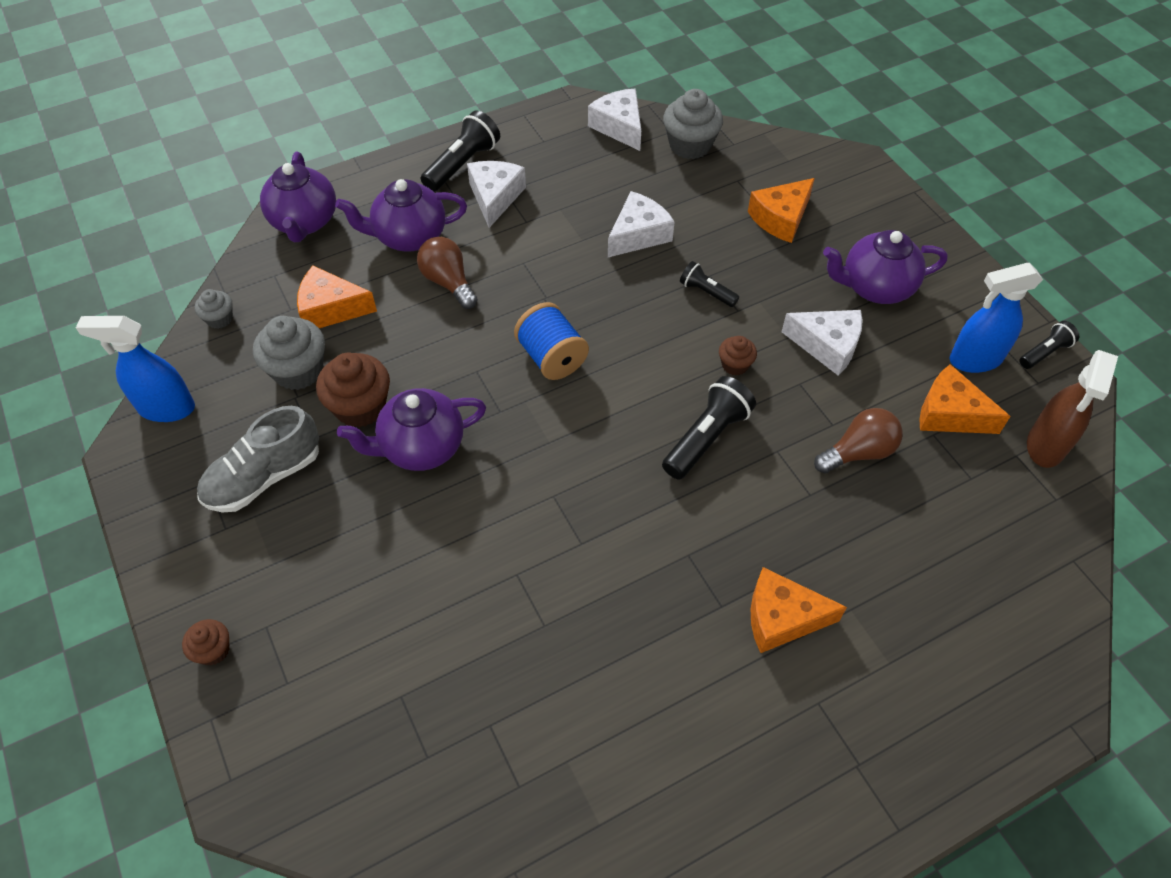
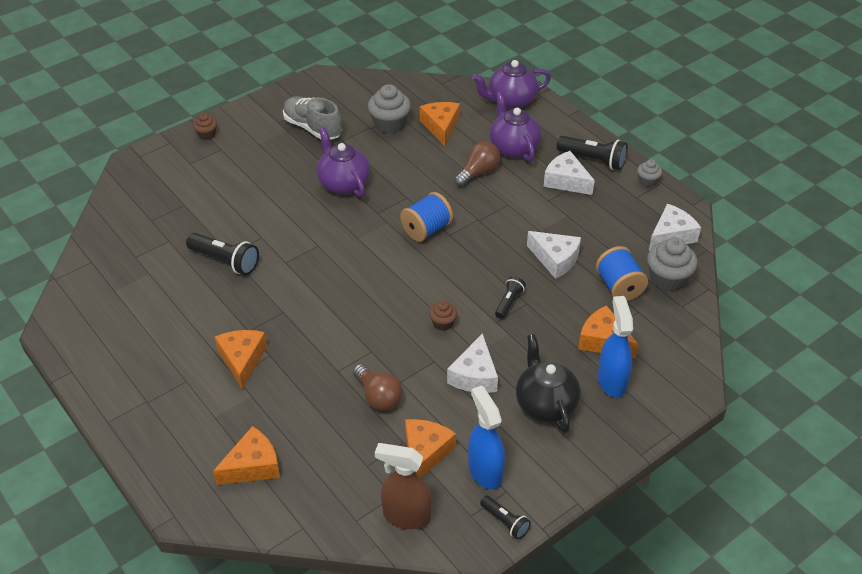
camera: 80 degrees right, 10 degrees down
(166, 408) = (352, 83): blue spray bottle -> blue spray bottle (612, 381)
(219, 319) = (421, 86): grey cupcake -> grey cupcake (647, 181)
(360, 407) = (368, 154): brown cupcake -> none
(495, 197) = (566, 181): white cheese -> white cheese turned 135 degrees counterclockwise
(695, 187) = (619, 287): none -> blue spool
(706, 438) = (375, 313): black flashlight -> black flashlight (225, 261)
(875, 287) = (545, 404): purple teapot -> black teapot
(978, 615) = (253, 466): none -> orange cheese

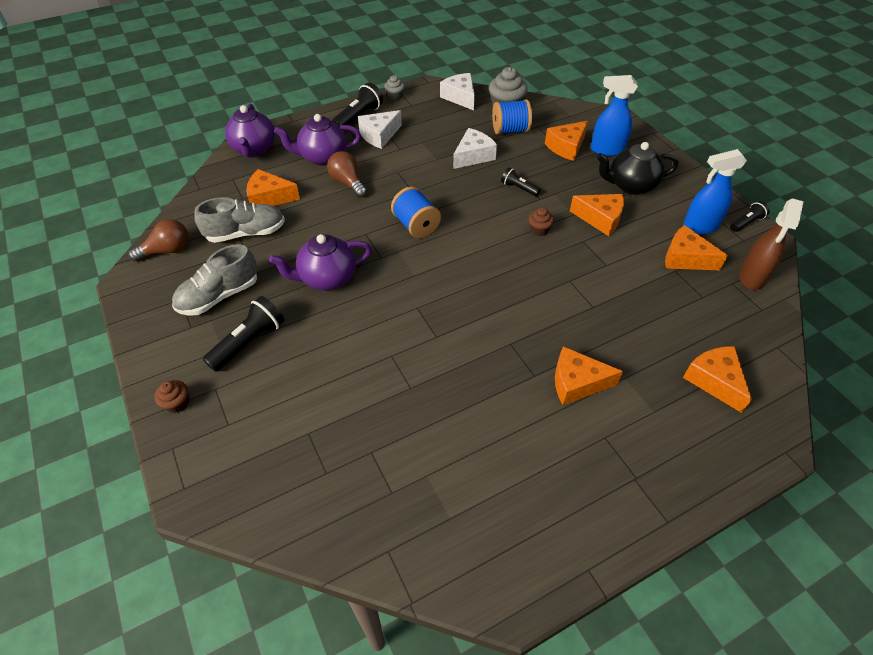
camera: 80 degrees left, 5 degrees up
(225, 261) = (422, 392): black flashlight -> black flashlight (249, 342)
(378, 396) = (624, 281): brown light bulb -> brown light bulb (167, 251)
(389, 124) = (246, 233): grey cupcake -> grey shoe
(474, 375) = (600, 219): white cheese -> orange cheese

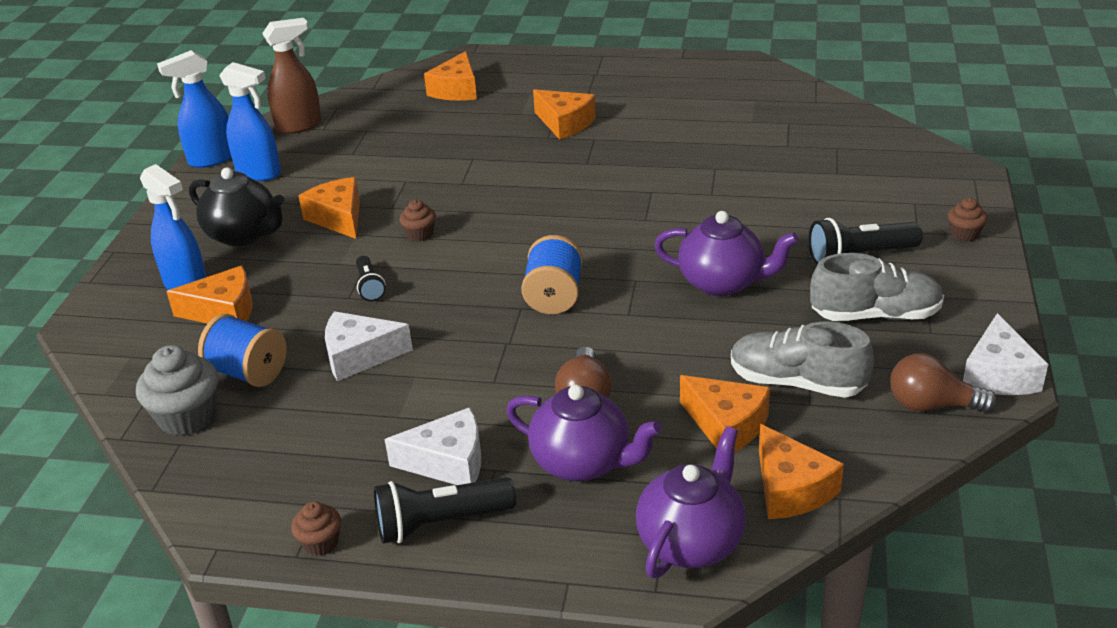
camera: 140 degrees left, 15 degrees down
(395, 96) = (320, 543): grey cupcake -> brown cupcake
(460, 97) = (220, 477): white cheese -> white cheese (998, 374)
(685, 258) = (325, 157): orange cheese -> orange cheese (791, 489)
(746, 223) = (211, 159): black flashlight -> blue spray bottle

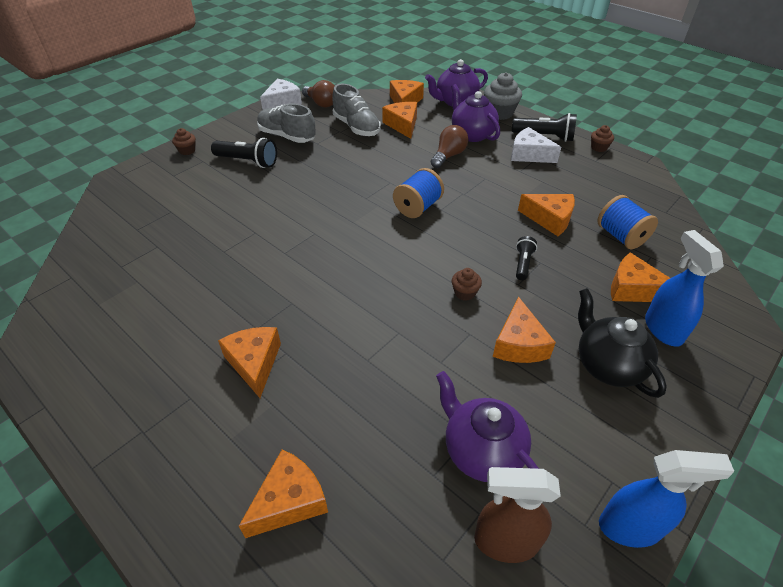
camera: 150 degrees left, 10 degrees up
(187, 417) = (661, 224): grey cupcake -> grey cupcake (499, 113)
(259, 173) = (577, 459): blue spray bottle -> none
(359, 356) = (550, 219): white cheese -> orange cheese
(723, 283) = (326, 177): purple teapot -> purple teapot (481, 451)

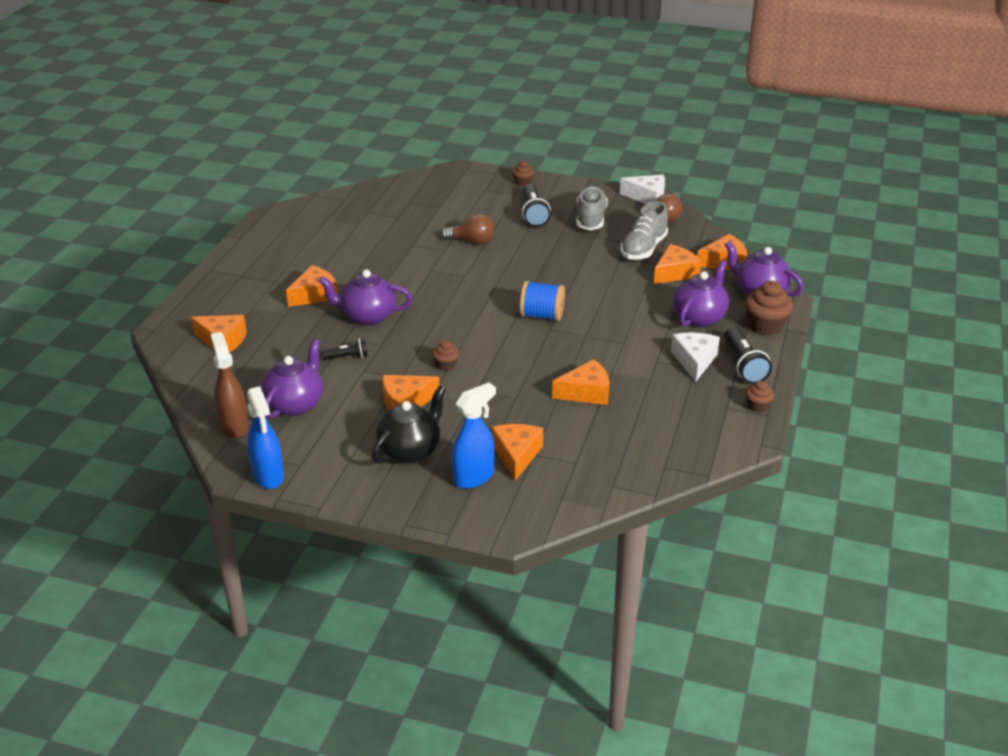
camera: 65 degrees right, 10 degrees down
(336, 327) = (367, 316): none -> purple teapot
(448, 156) = (643, 313): brown light bulb -> brown light bulb (472, 241)
(499, 113) = (765, 326): grey cupcake -> brown cupcake
(523, 263) = (506, 388): black flashlight -> black flashlight (347, 357)
(550, 219) = (586, 392): orange cheese -> orange cheese turned 105 degrees counterclockwise
(621, 236) = (594, 440): blue spool -> none

